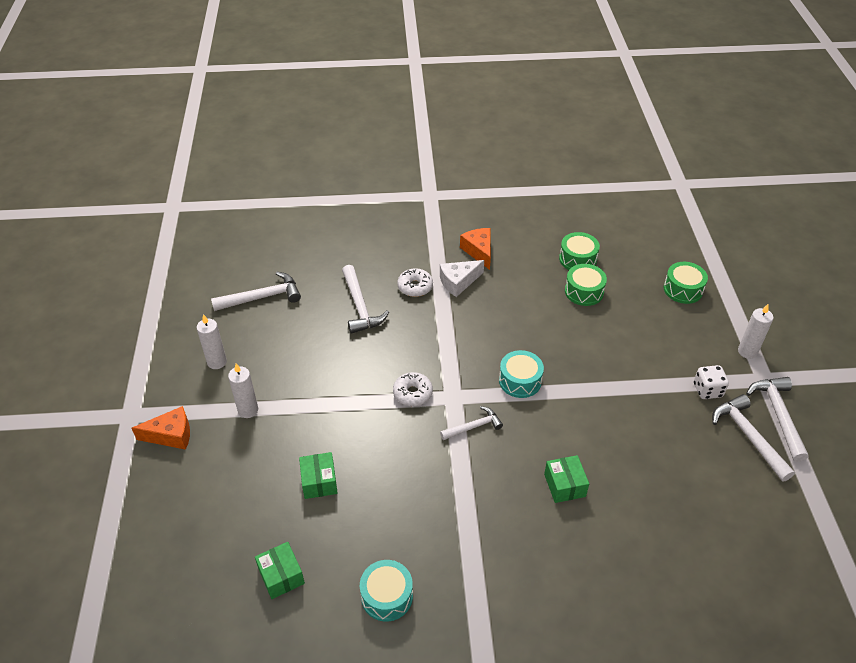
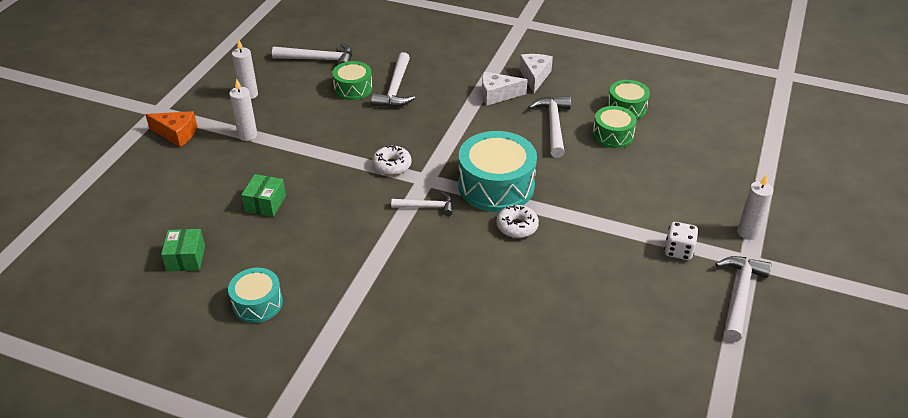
camera: 25 degrees right, 5 degrees down
(415, 287) = (455, 88): white donut -> white donut (517, 226)
(479, 251) = (534, 77): orange cheese -> white cheese
(520, 381) = (496, 186): turquoise drum -> turquoise drum, size x1.75
(564, 485) = (475, 278): green box -> none
(683, 289) = (718, 161): green drum -> green drum (353, 88)
(748, 436) = (692, 302): white hammer -> white hammer (553, 125)

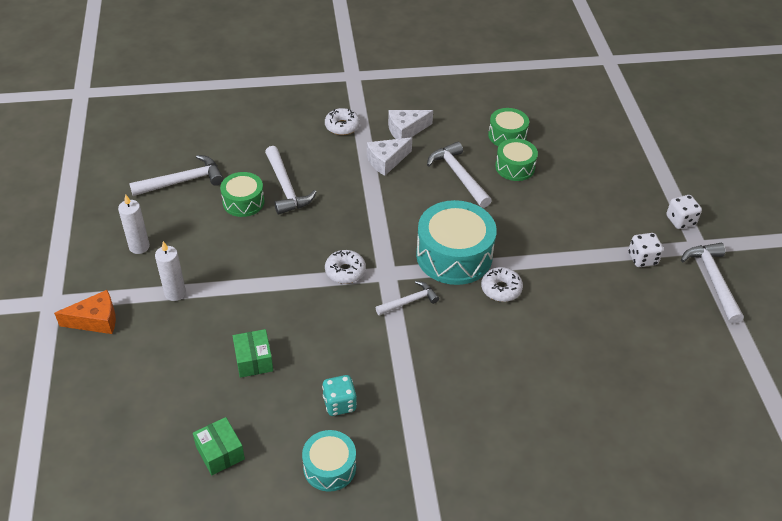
camera: 30 degrees left, 5 degrees up
(304, 261) = (339, 404): none -> turquoise dice
(481, 58) = (342, 126): none -> white donut
(534, 77) = (406, 130): white cheese -> white cheese turned 90 degrees counterclockwise
(747, 232) = (680, 221): white candle -> white dice

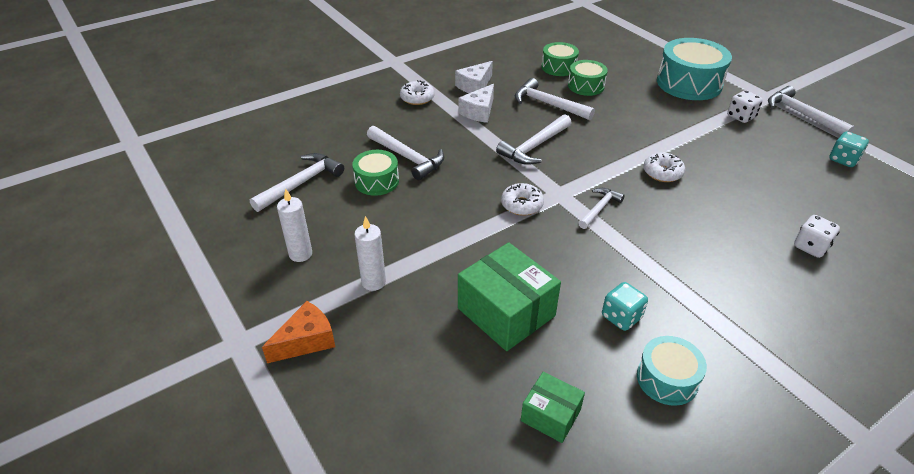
camera: 25 degrees left, 5 degrees down
(253, 360) = (506, 312): green box -> green box, size x1.80
(406, 217) = (534, 146): none -> white hammer
(454, 255) = (601, 161): turquoise drum -> turquoise drum (689, 83)
(680, 221) = (739, 84): white dice -> white dice (810, 247)
(701, 346) = (843, 160): none -> turquoise dice

